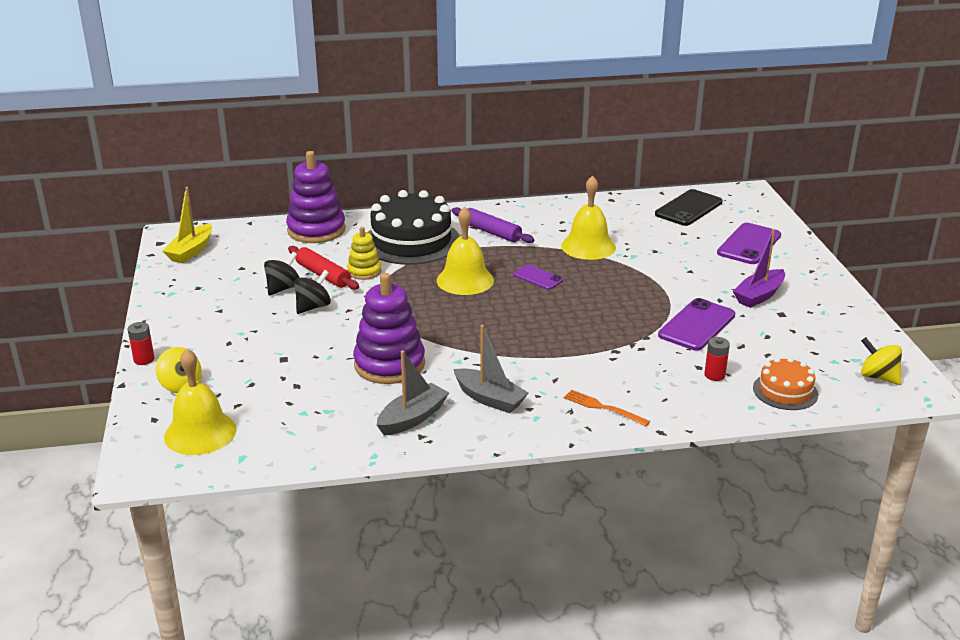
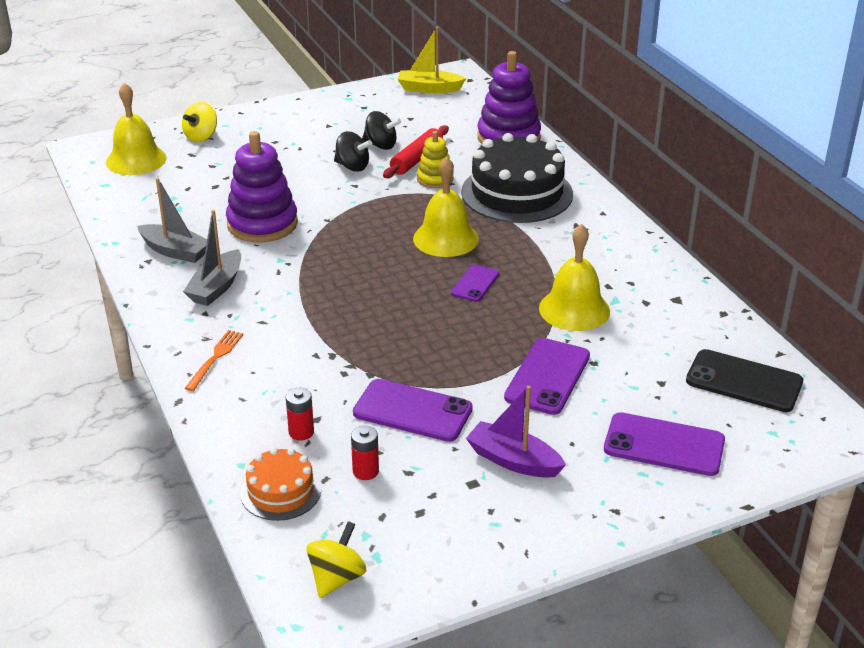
camera: 75 degrees right, 5 degrees up
(144, 359) = (236, 113): red battery -> red battery (365, 471)
(491, 232) = (569, 238): purple rolling pin -> none
(667, 269) = (547, 377): none -> purple phone

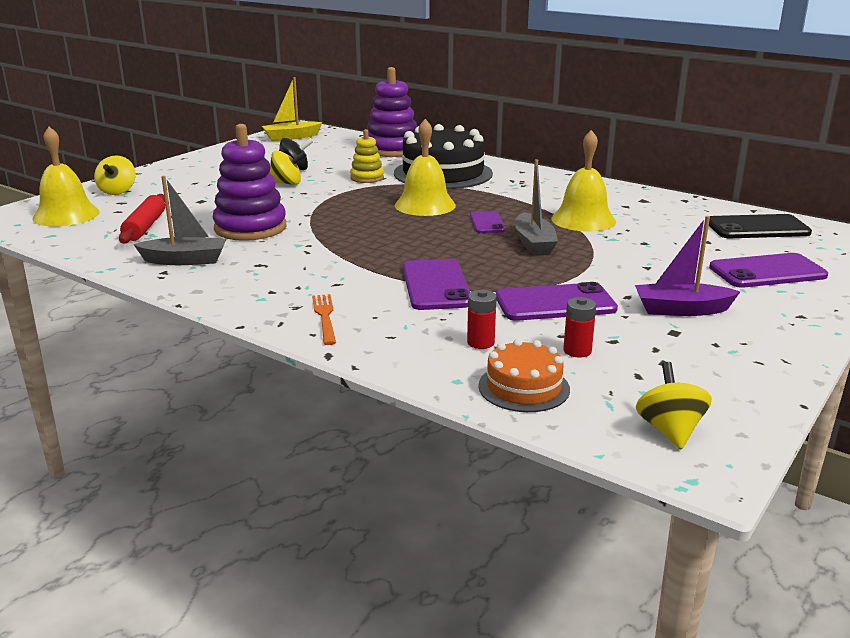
camera: 30 degrees left, 10 degrees down
(216, 287) = (260, 273): grey boat -> grey boat (534, 244)
(352, 166) = (286, 183): black spinning top -> yellow spinning top
(417, 159) = (336, 171): red rolling pin -> red rolling pin (145, 227)
(547, 377) = (625, 258): purple phone -> purple phone (436, 285)

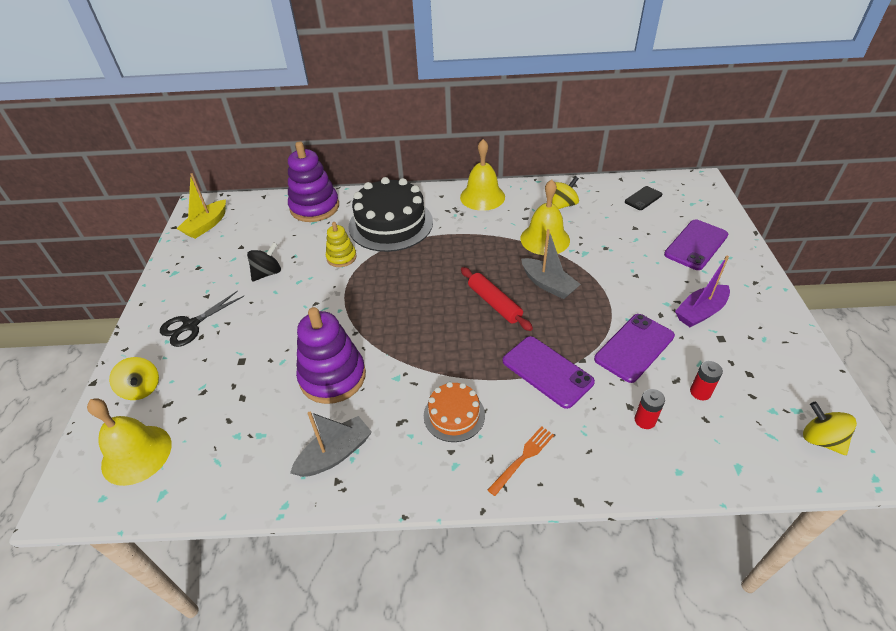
camera: 35 degrees left, 20 degrees up
(145, 227) = (239, 427): red rolling pin -> red rolling pin (494, 303)
(197, 176) = (191, 325): none -> black scissors
(286, 183) = (286, 297): yellow spinning top -> yellow spinning top (563, 205)
(324, 316) = (523, 457): orange fork -> orange fork turned 90 degrees clockwise
(425, 205) = (426, 273): yellow bell -> yellow bell (482, 197)
(487, 223) = (492, 274): purple phone -> none
(524, 387) = (717, 451): orange cake -> orange cake (454, 415)
(757, 228) = (643, 198): black phone -> black phone, size x0.59

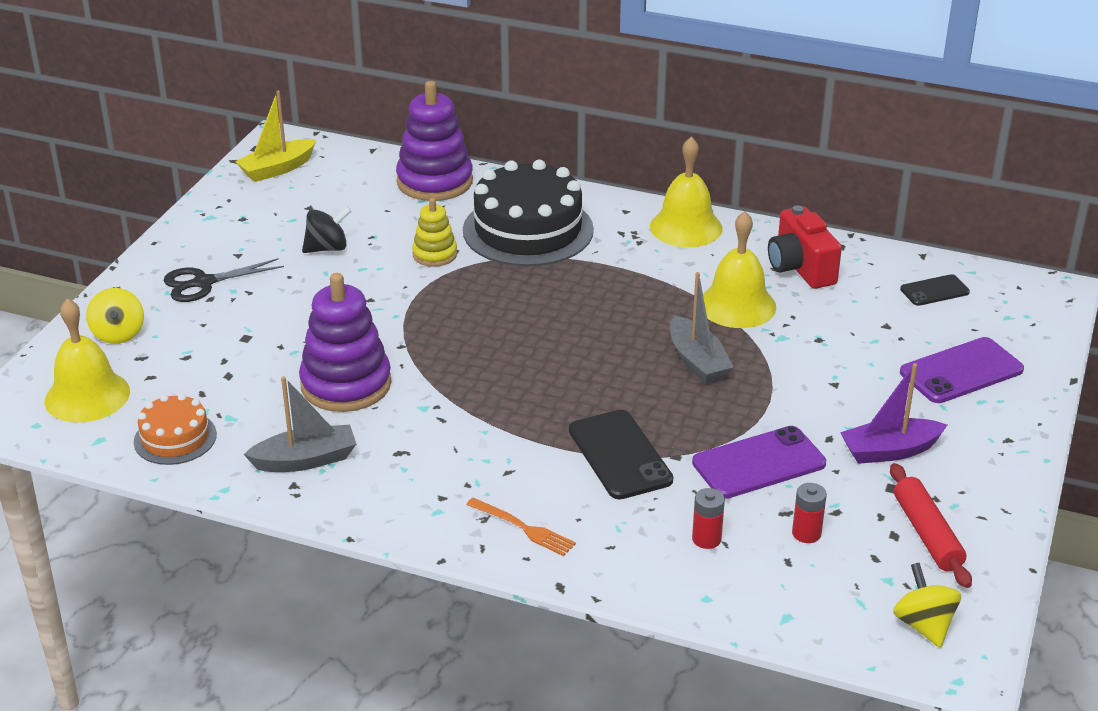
camera: 20 degrees right, 10 degrees down
(454, 415) = (469, 464): orange cake -> orange cake (175, 438)
(494, 303) = (606, 363): red rolling pin -> red rolling pin (927, 534)
(523, 457) = (524, 528): orange fork -> orange fork turned 60 degrees clockwise
(547, 371) = (620, 455): purple phone -> black phone
(563, 205) = (800, 268): yellow spinning top -> red camera

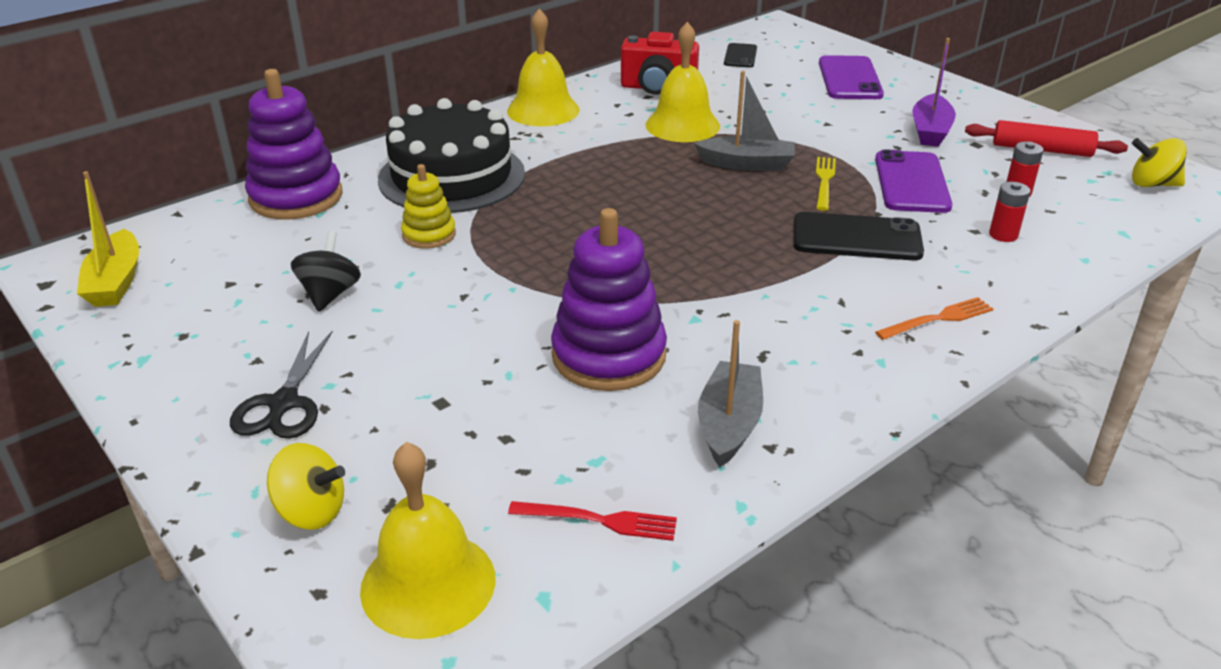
camera: 60 degrees left, 0 degrees up
(175, 438) = (601, 520): orange cake -> red fork
(709, 412) = (824, 181): none -> yellow fork

